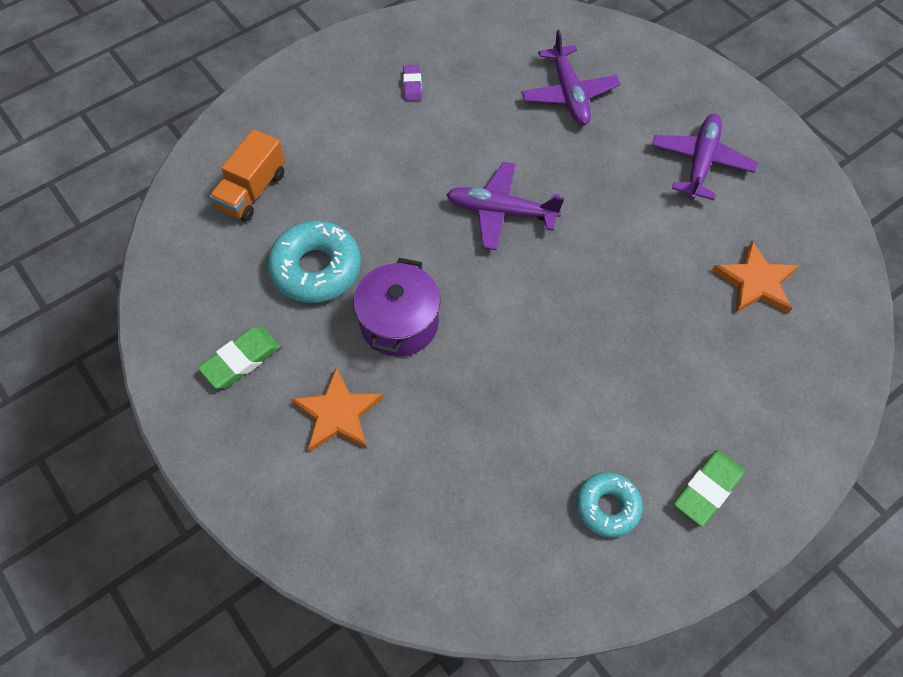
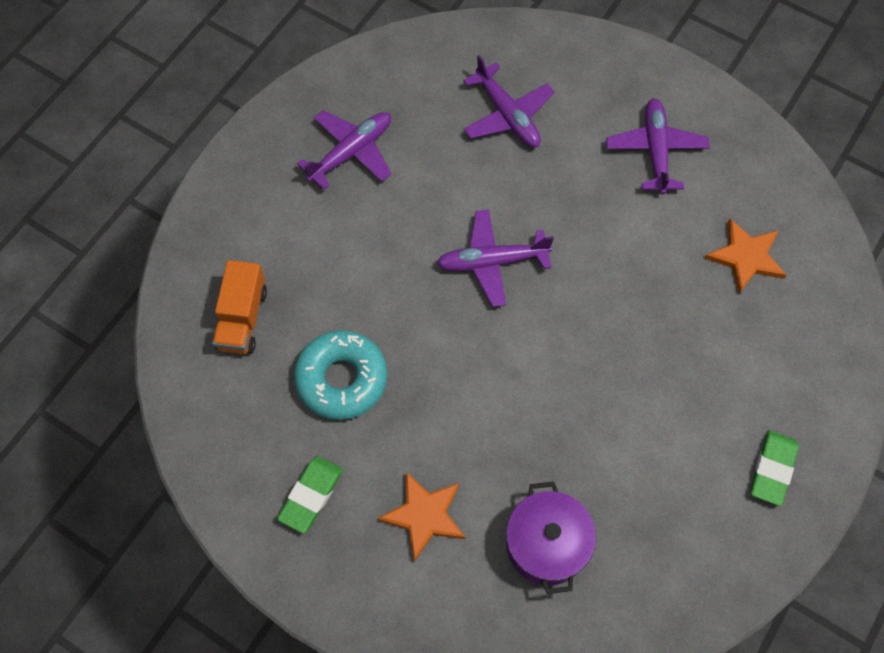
camera: 20 degrees left, 5 degrees up
(399, 323) = (443, 407): purple pot -> purple pot (546, 544)
(412, 85) = (351, 152): purple eraser -> purple plane
(607, 507) = (695, 516): turquoise donut -> none

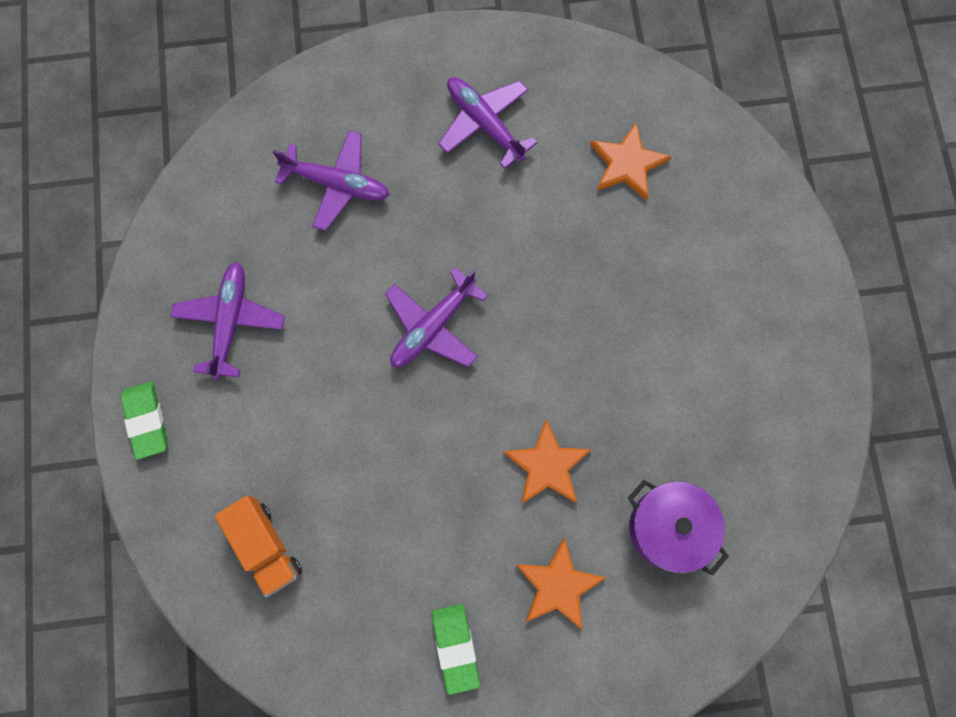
camera: 40 degrees left, 10 degrees up
(341, 379) = (396, 529): turquoise donut -> none
(491, 424) = (547, 465): none -> orange star
(772, 469) = (781, 326): green eraser -> green eraser (147, 421)

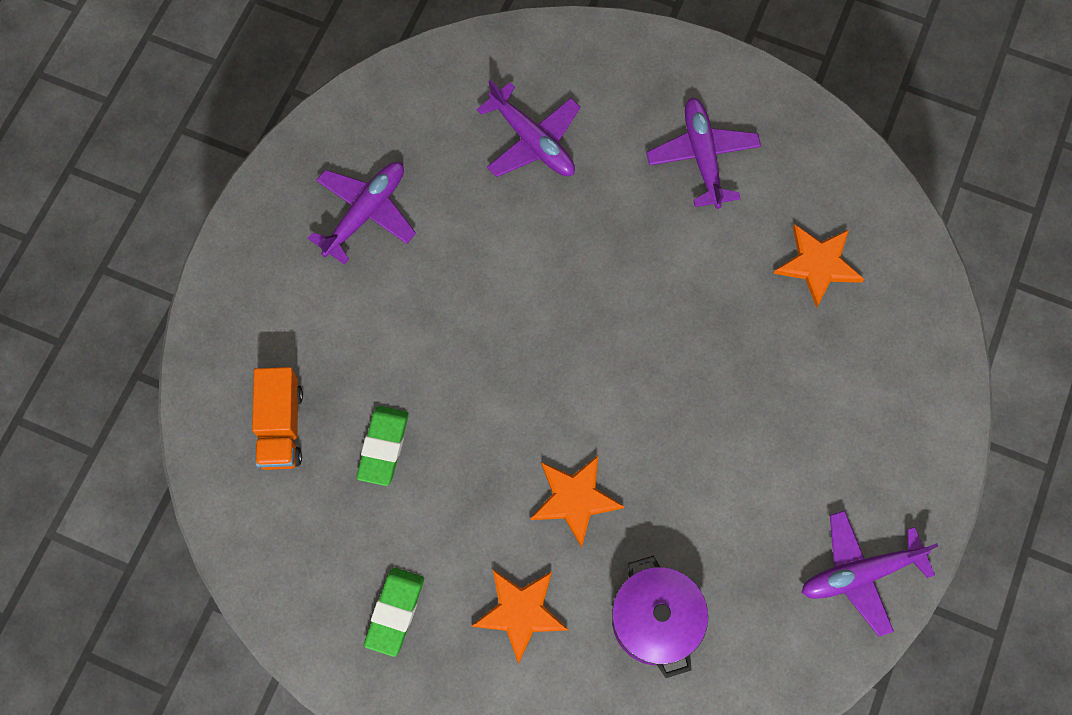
camera: 30 degrees right, 5 degrees down
(147, 421) = (243, 260): green eraser -> green eraser (383, 447)
(433, 326) = (544, 315): purple plane -> purple plane (860, 574)

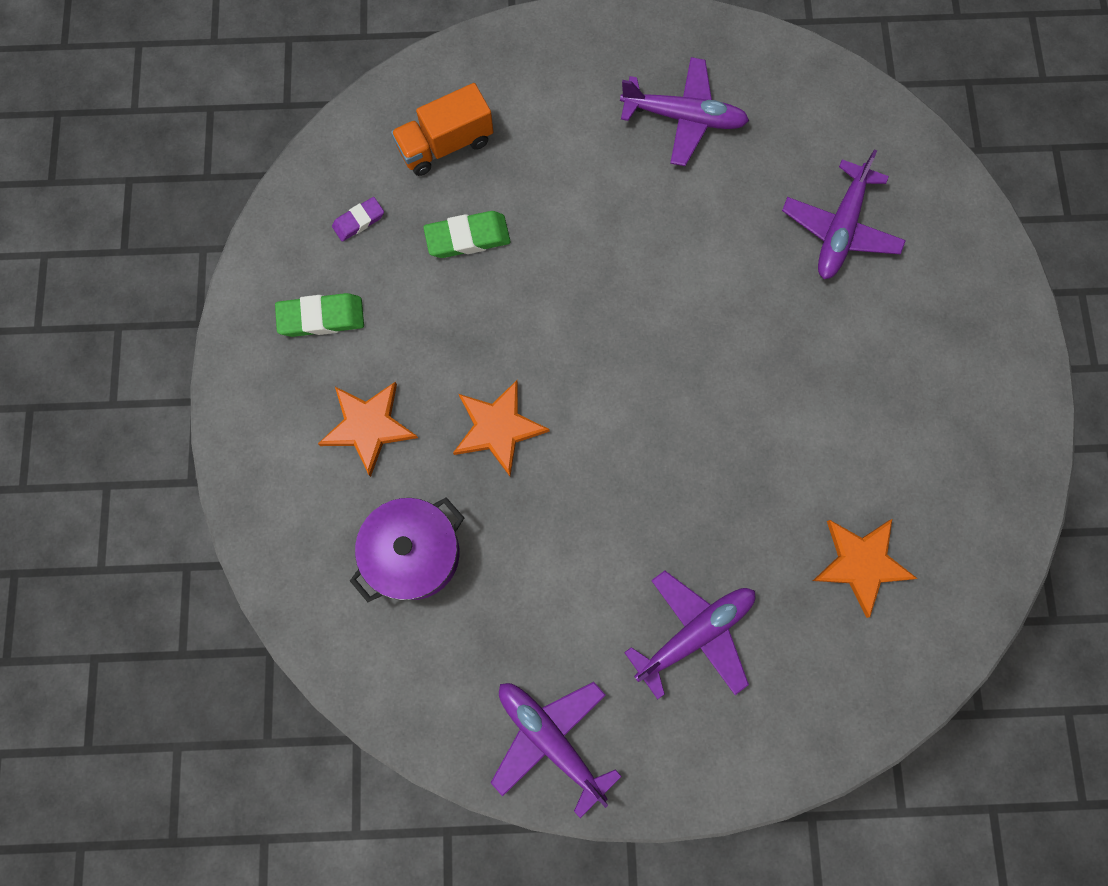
camera: 65 degrees right, 5 degrees up
(316, 538) = (359, 221): none -> purple eraser
(702, 156) = (916, 397): purple plane -> purple plane (695, 633)

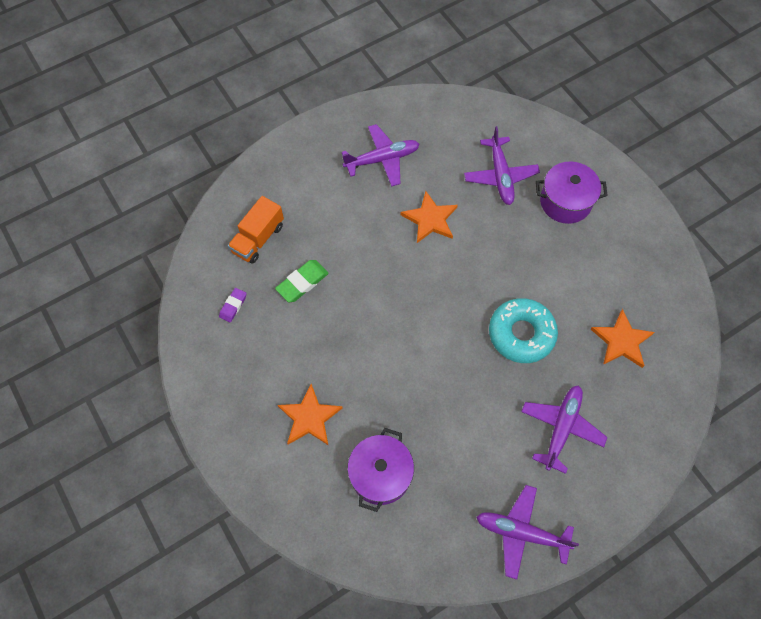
camera: 30 degrees left, 10 degrees down
(321, 317) = (244, 371): green eraser -> none
(498, 428) = (384, 377): orange star -> orange star (430, 219)
(723, 473) = (521, 334): none -> turquoise donut
(912, 318) = (565, 202): none -> purple pot

